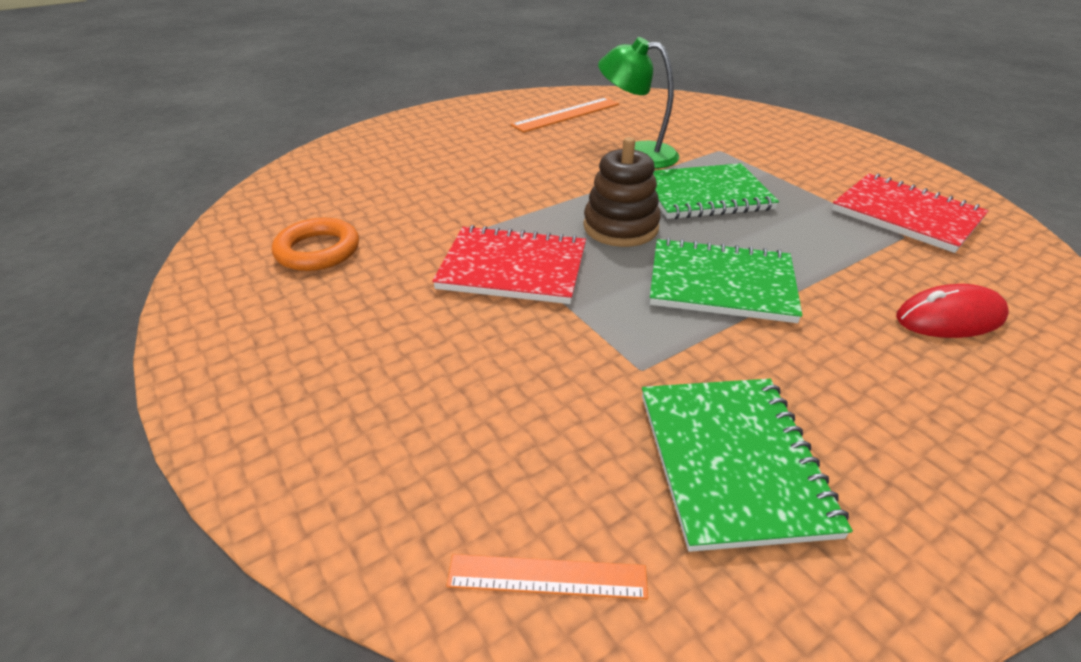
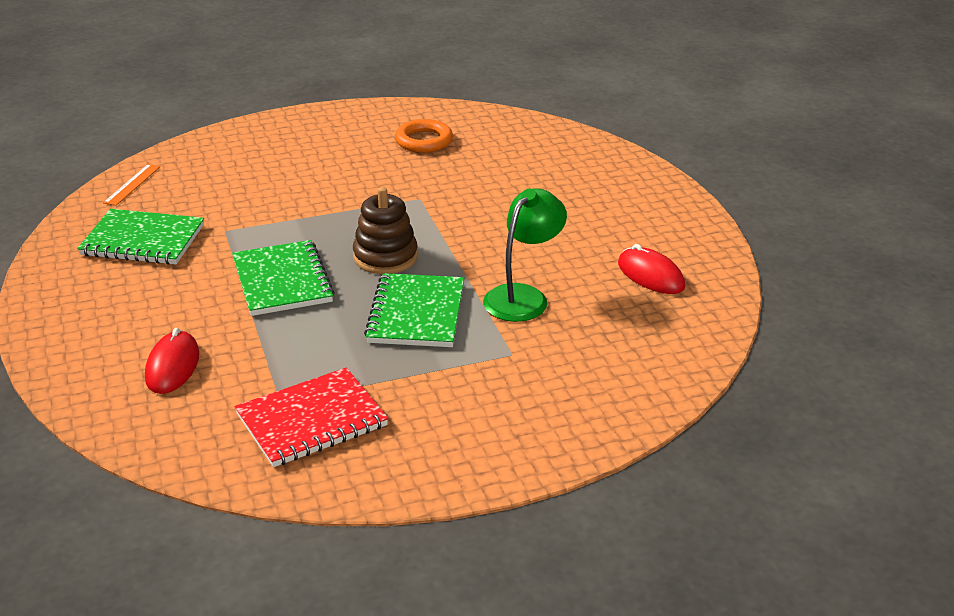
camera: 105 degrees right, 5 degrees down
(513, 268) = (357, 204): red notebook -> none
(566, 114) = (650, 275): orange ruler -> red mouse
(721, 284) = (282, 281): green notebook -> green notebook turned 45 degrees counterclockwise

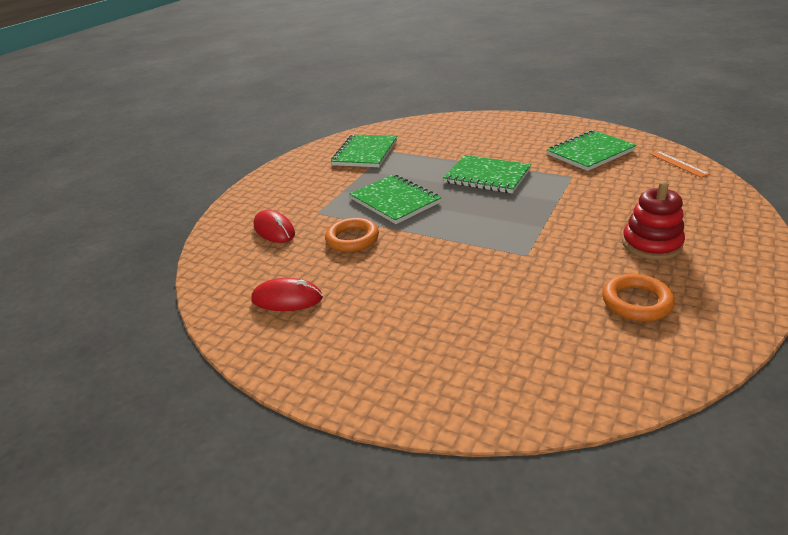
camera: 140 degrees right, 0 degrees up
(172, 366) = (453, 136): red mouse -> red mouse (274, 230)
(311, 420) = (365, 153): red notebook -> green notebook
(330, 156) = (651, 244): none -> red stacking toy
(385, 257) = (465, 213): brown stacking toy -> none
(523, 296) = (352, 239): green lamp -> orange ring

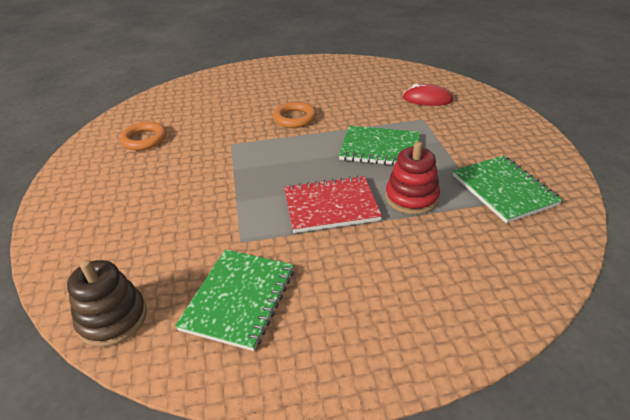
camera: 140 degrees right, 5 degrees up
(287, 299) = (347, 77): red mouse -> none
(352, 239) = (364, 112): orange ring -> orange ring (294, 118)
(487, 176) = (331, 206): green notebook -> red notebook
(651, 244) = (139, 183): red stacking toy -> red stacking toy (411, 198)
(678, 164) = (113, 319): orange ruler -> brown stacking toy

